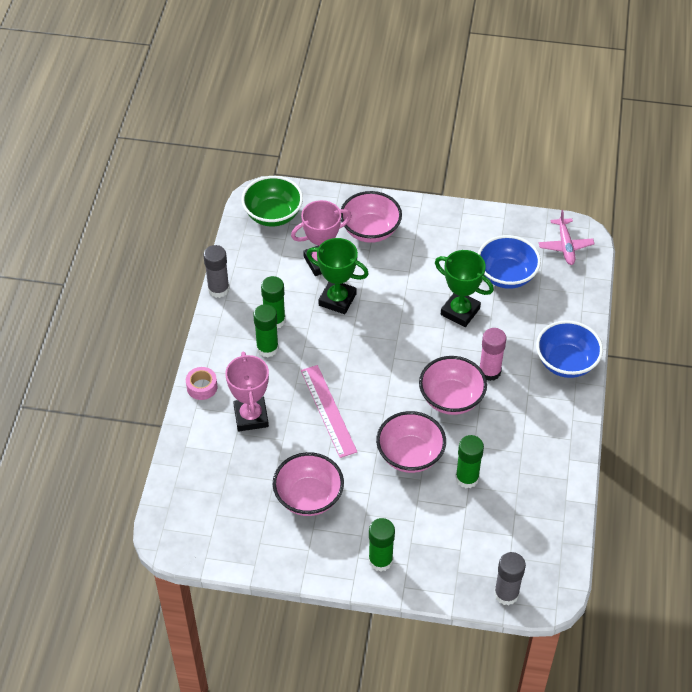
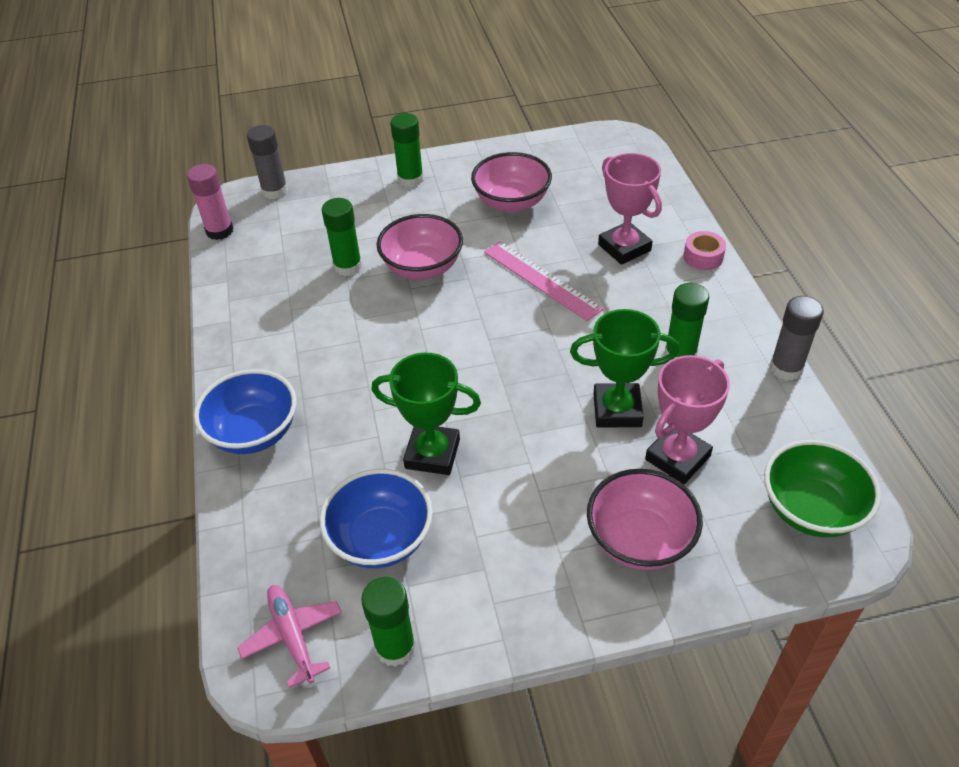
camera: 160 degrees right, 5 degrees down
(267, 348) = (662, 320): green glue stick -> green glue stick (395, 647)
(451, 398) = (398, 338): pink bowl -> none
(489, 371) = (359, 386): pink glue stick -> pink glue stick (219, 231)

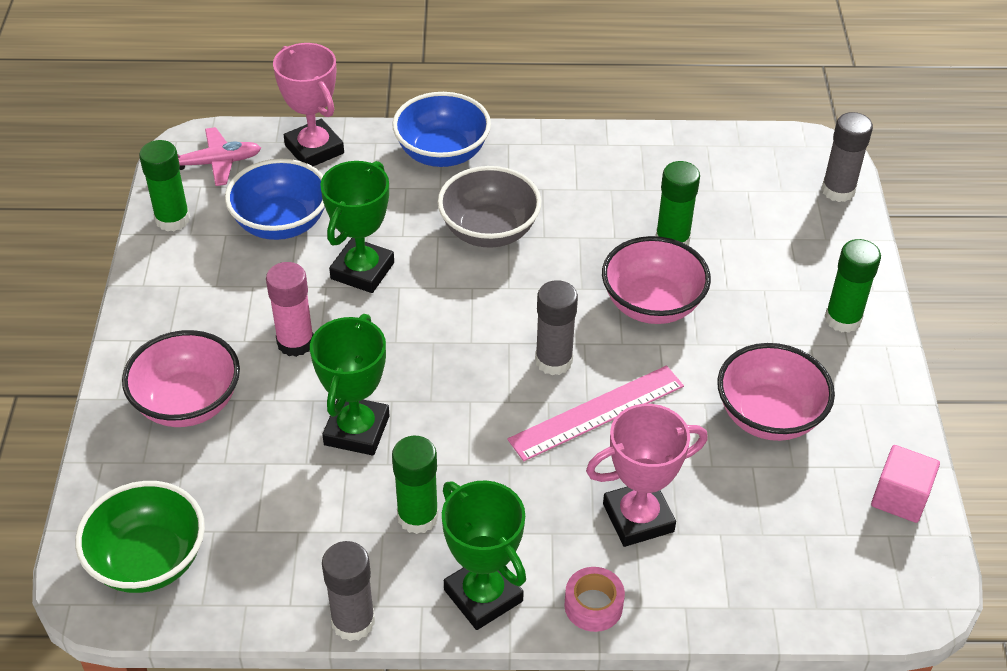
camera: 100 degrees right, 0 degrees up
(219, 231) = (765, 142): pink glue stick -> pink glue stick (295, 342)
(359, 376) = (489, 231): none -> grey bowl
(499, 310) = (553, 361): none -> grey glue stick
(555, 148) = (900, 497): none -> pink cube
(677, 458) = (269, 464): pink trophy -> pink trophy (314, 149)
(725, 307) = (483, 595): none -> green trophy

